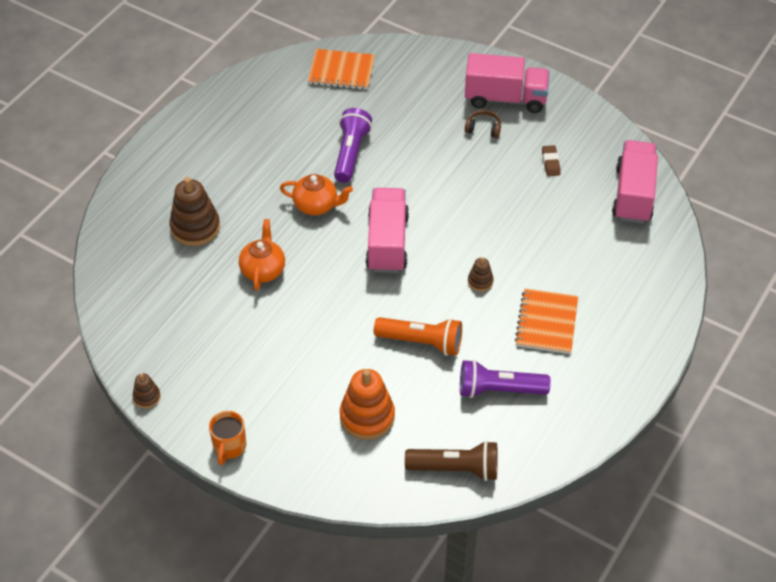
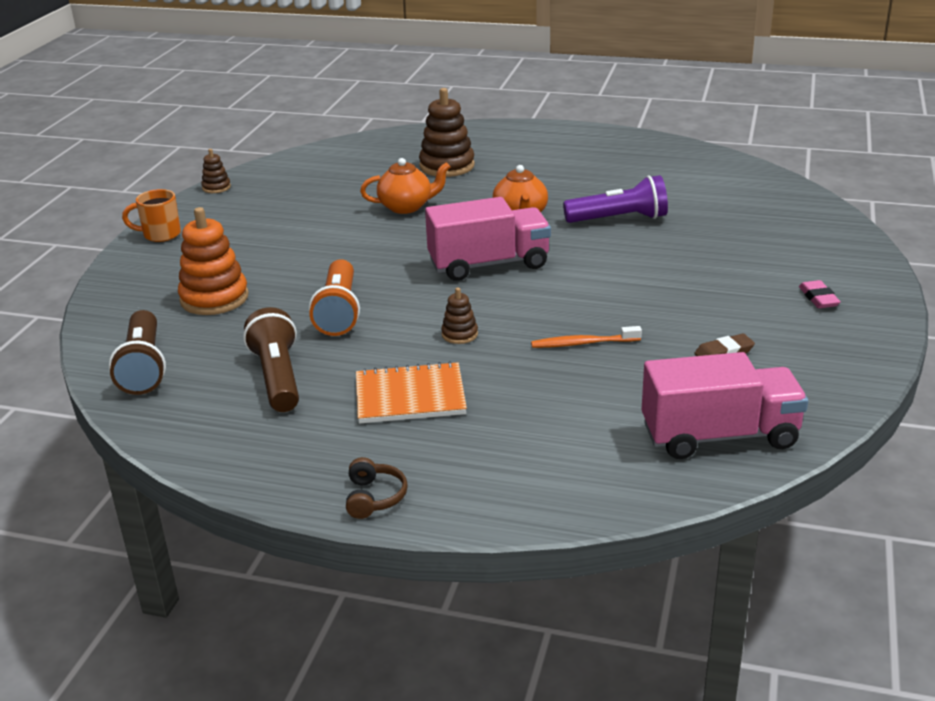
camera: 75 degrees right, 20 degrees down
(341, 71) = (750, 190): orange notebook -> none
(483, 128) = (742, 292): brown headphones -> brown headphones (374, 497)
(498, 390) = (277, 377): purple flashlight -> brown flashlight
(505, 98) = (818, 298): pink truck -> pink eraser
(515, 223) = (583, 343): none -> orange toothbrush

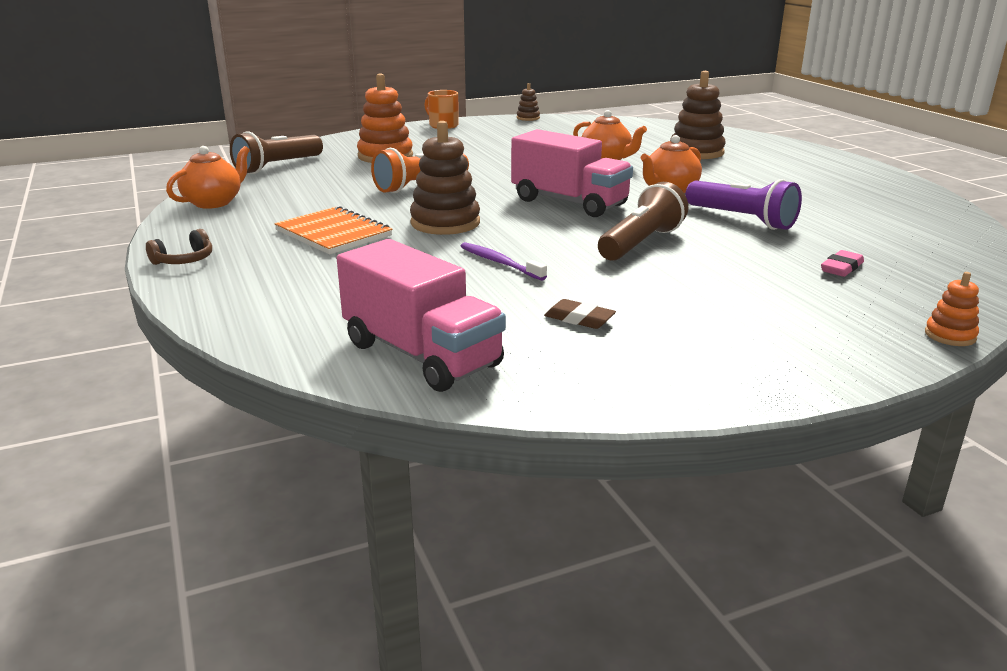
camera: 50 degrees right, 5 degrees down
(212, 438) = (214, 202): none -> orange teapot
(277, 377) = (309, 196): brown flashlight -> brown flashlight (641, 243)
(459, 334) = (445, 223): brown stacking toy -> brown stacking toy, size x2.00
(583, 343) = (500, 263): orange toothbrush -> purple toothbrush
(818, 298) = (775, 335): pink eraser -> pink eraser (841, 268)
(870, 249) = (950, 335): none -> orange stacking toy

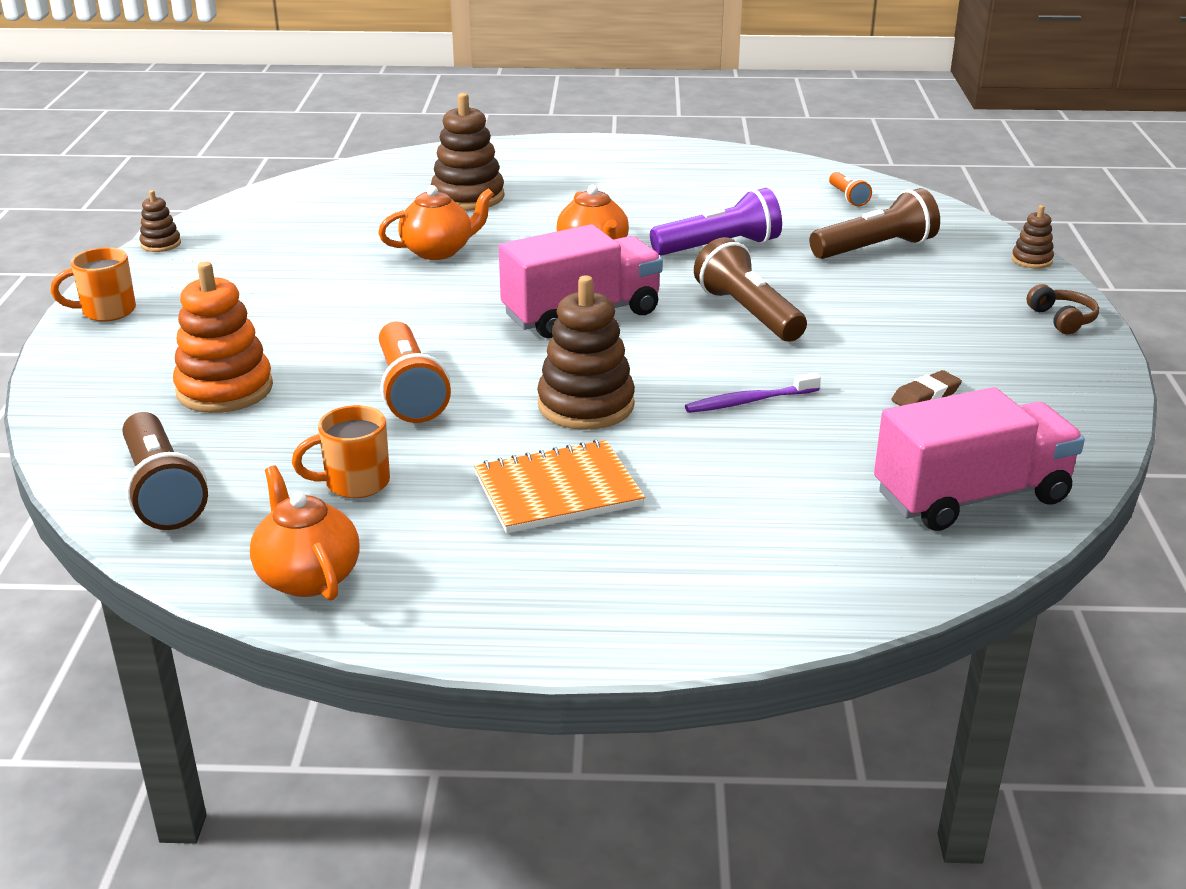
camera: 65 degrees left, 5 degrees up
(184, 260) = (573, 628): brown headphones -> brown headphones (1062, 319)
(309, 194) = (354, 483): none -> orange mug
(841, 268) = (875, 248): pink eraser -> brown flashlight
(932, 245) = (848, 197): none -> orange flashlight
(950, 335) = (1031, 260): orange stacking toy -> brown stacking toy

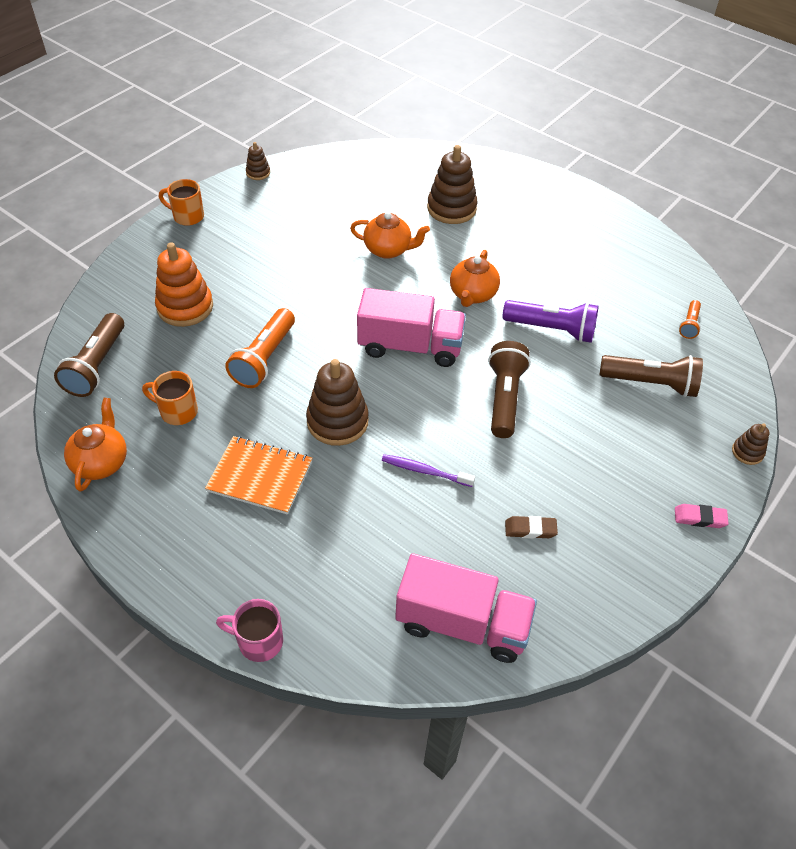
camera: 35 degrees right, 20 degrees up
(774, 628) = (258, 641): none -> pink mug
(1062, 319) = (699, 518): brown headphones -> pink eraser

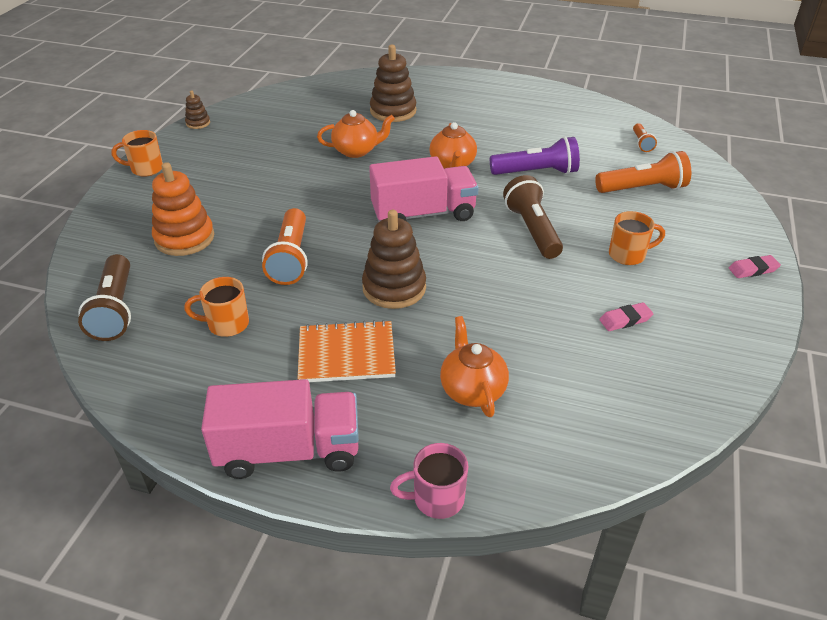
camera: 20 degrees left, 10 degrees down
(101, 462) = (167, 392): orange teapot -> orange teapot (472, 390)
(425, 471) = (501, 303): purple toothbrush -> none
(462, 623) = (620, 413): pink truck -> pink truck (289, 450)
(530, 529) = (625, 320): brown eraser -> pink eraser
(582, 458) = (628, 255): none -> orange mug
(651, 384) = (643, 189): brown flashlight -> orange flashlight
(747, 452) = (751, 214): brown stacking toy -> none

